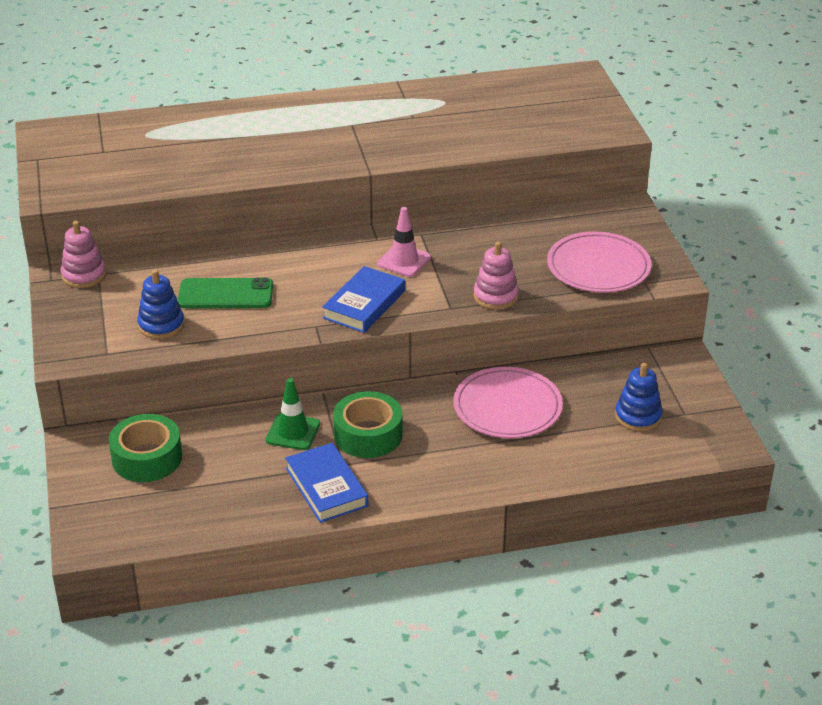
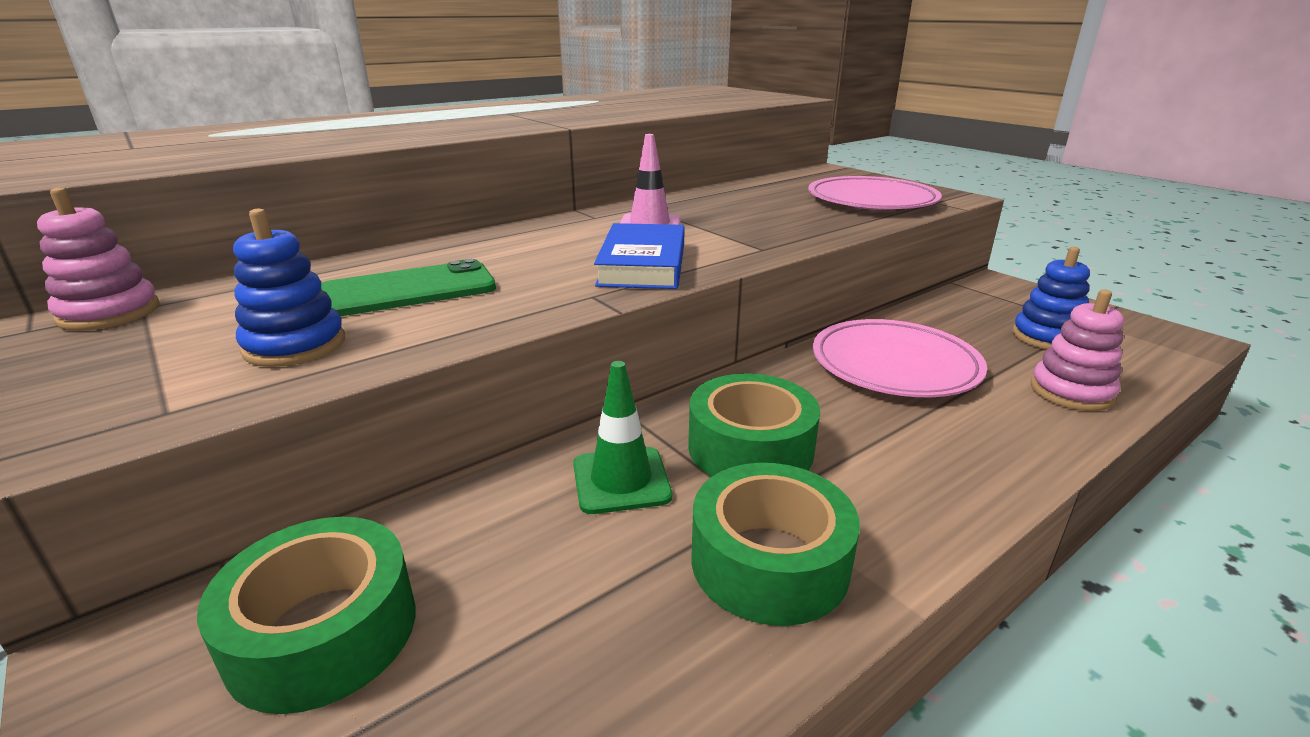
camera: 25 degrees left, 10 degrees down
(326, 487) = (769, 562): blue book -> green tape
(496, 296) = (802, 232): pink stacking toy -> pink stacking toy (1071, 392)

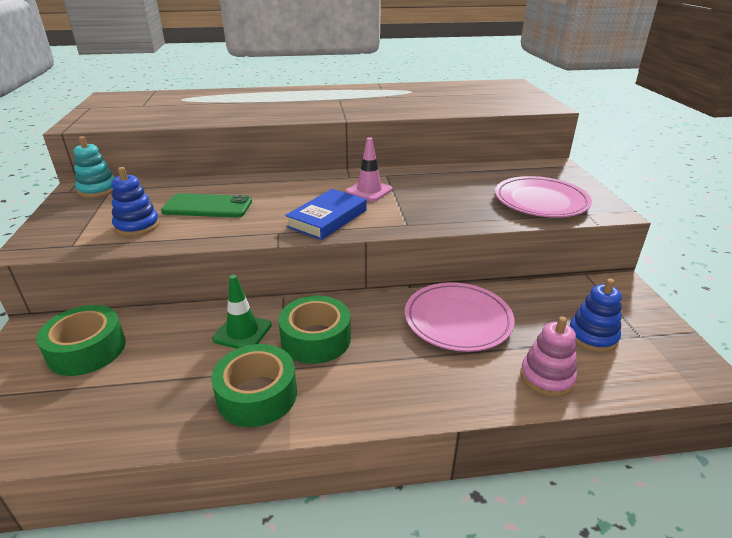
camera: 30 degrees right, 5 degrees up
(109, 313) = (98, 189): pink stacking toy -> turquoise stacking toy

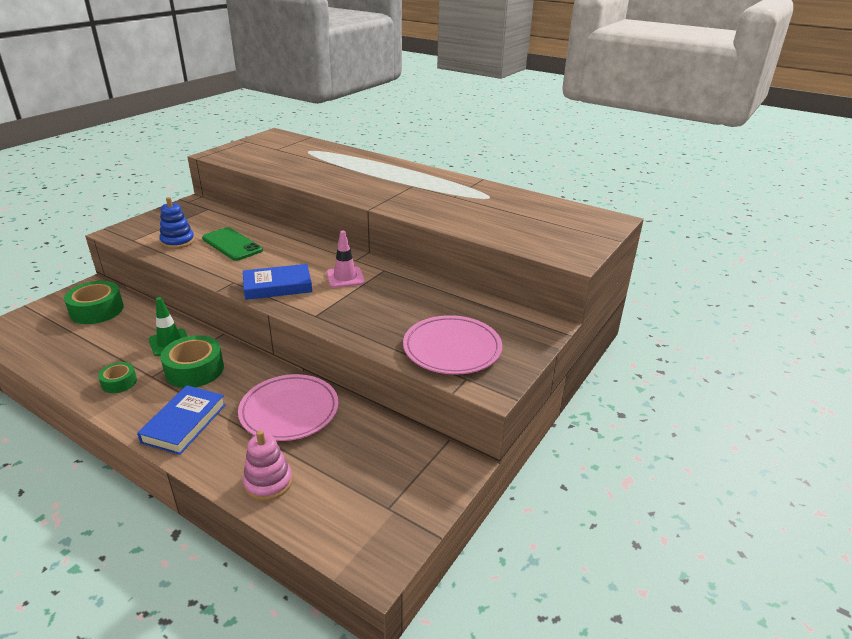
camera: 40 degrees right, 0 degrees up
(98, 189) = (202, 206): turquoise stacking toy -> none
(257, 395) = (119, 382): green tape -> green tape, size x0.57
(395, 384) = (184, 423): none -> blue book
(592, 336) = (352, 482): blue stacking toy -> none

